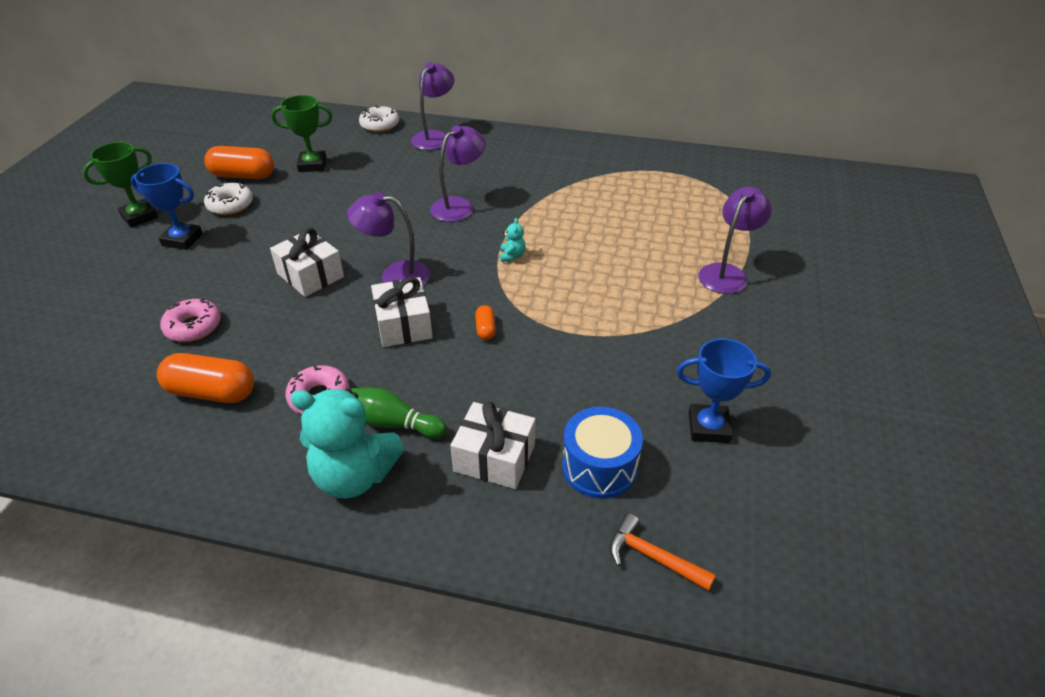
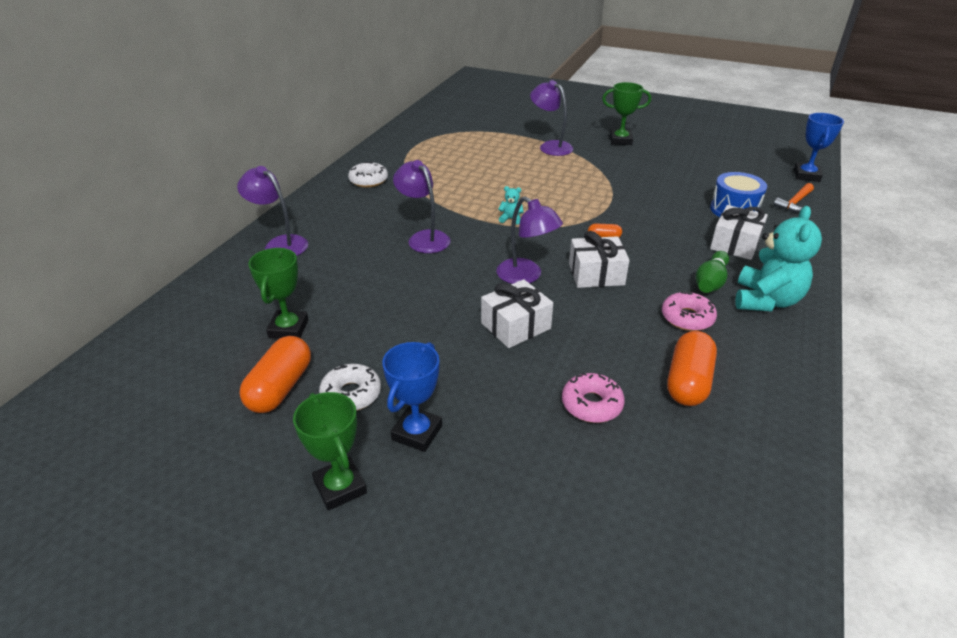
camera: 80 degrees left, 5 degrees down
(380, 125) = (223, 278): white donut -> white donut (368, 180)
(395, 275) = (526, 276): purple lamp -> purple lamp turned 60 degrees counterclockwise
(708, 427) = (695, 174): blue trophy -> blue trophy (806, 175)
(793, 342) = (620, 140): none -> green trophy

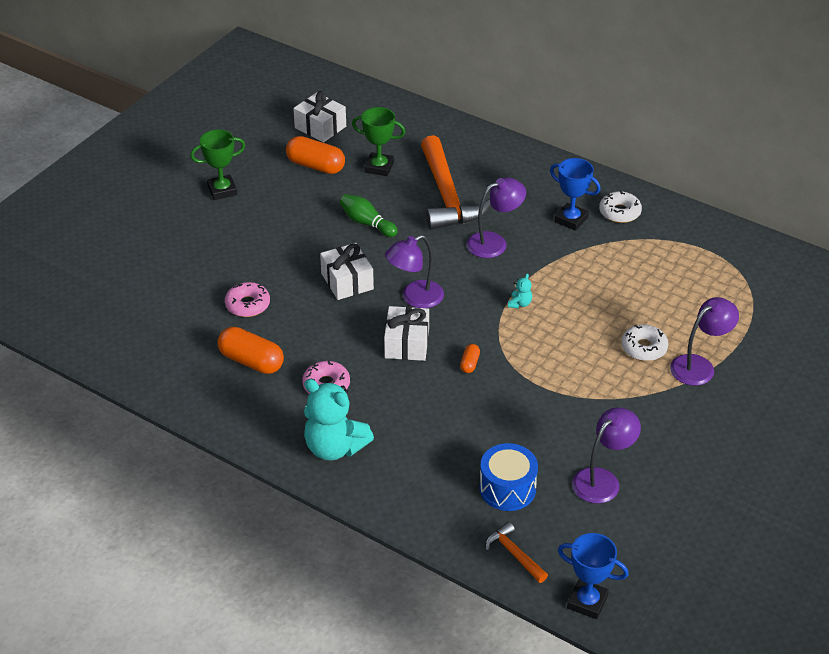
camera: 100 degrees right, 5 degrees up
(280, 244) = (501, 159): purple lamp -> purple lamp (602, 479)
(347, 273) = (447, 196): none -> orange hammer
(351, 394) = (298, 195): white donut -> white donut (644, 348)
(417, 433) = (253, 222): blue trophy -> blue trophy (571, 220)
(620, 140) = (716, 439): green trophy -> none
(710, 282) = (373, 418): green bowling pin -> green bowling pin (367, 223)
(735, 244) = (435, 462): white gift -> white gift (320, 127)

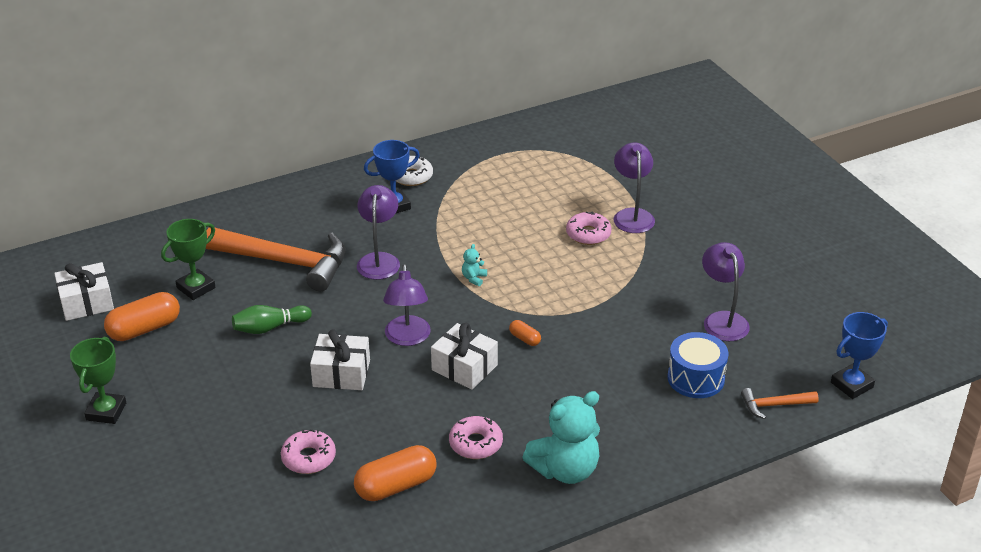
camera: 60 degrees left, 5 degrees down
(519, 304) = (474, 278): turquoise teddy bear -> turquoise teddy bear turned 120 degrees counterclockwise
(644, 348) = (588, 234): white donut -> pink donut

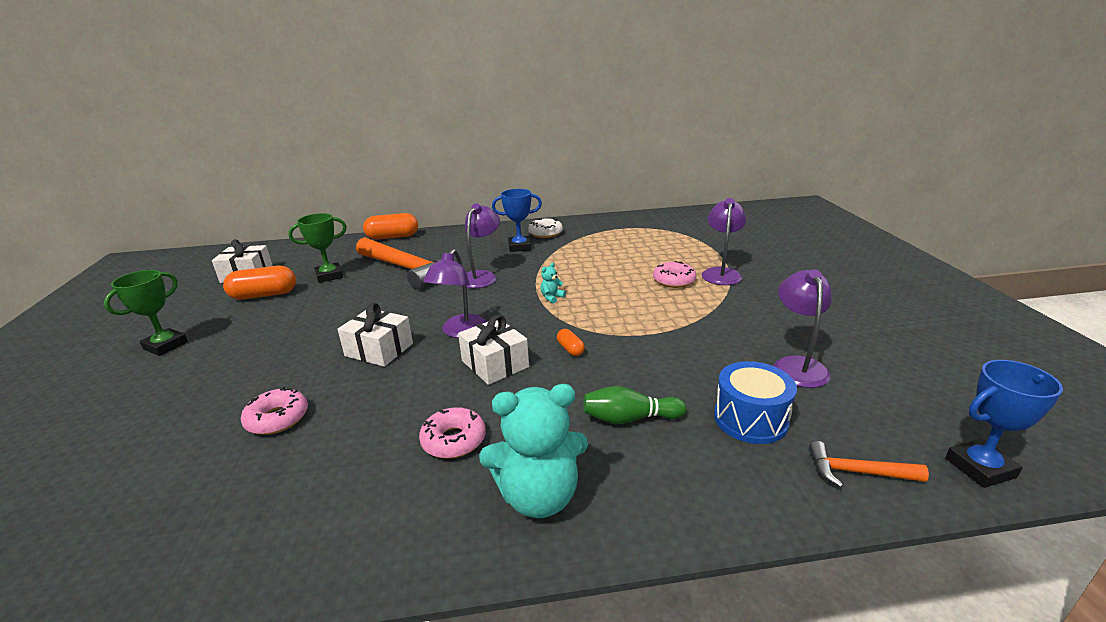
camera: 20 degrees right, 10 degrees down
(270, 328) = (355, 307): green bowling pin -> green bowling pin (629, 418)
(396, 486) = (332, 469): orange capsule -> orange capsule (393, 237)

